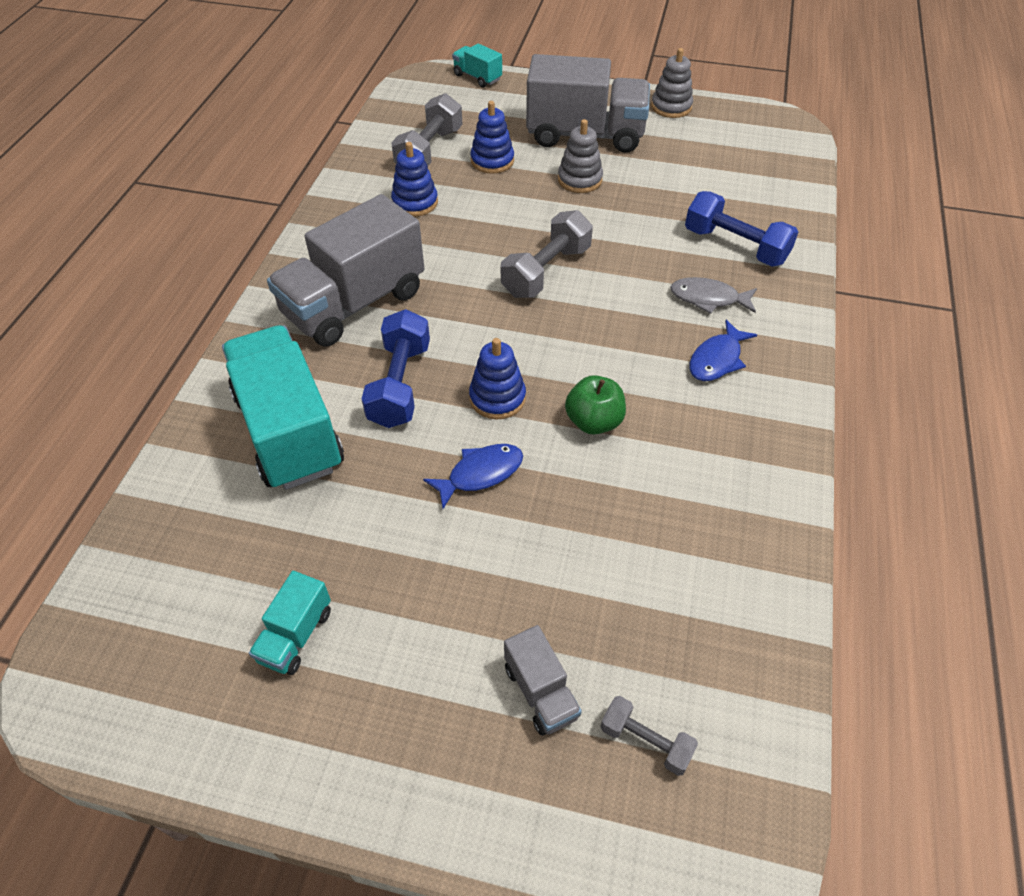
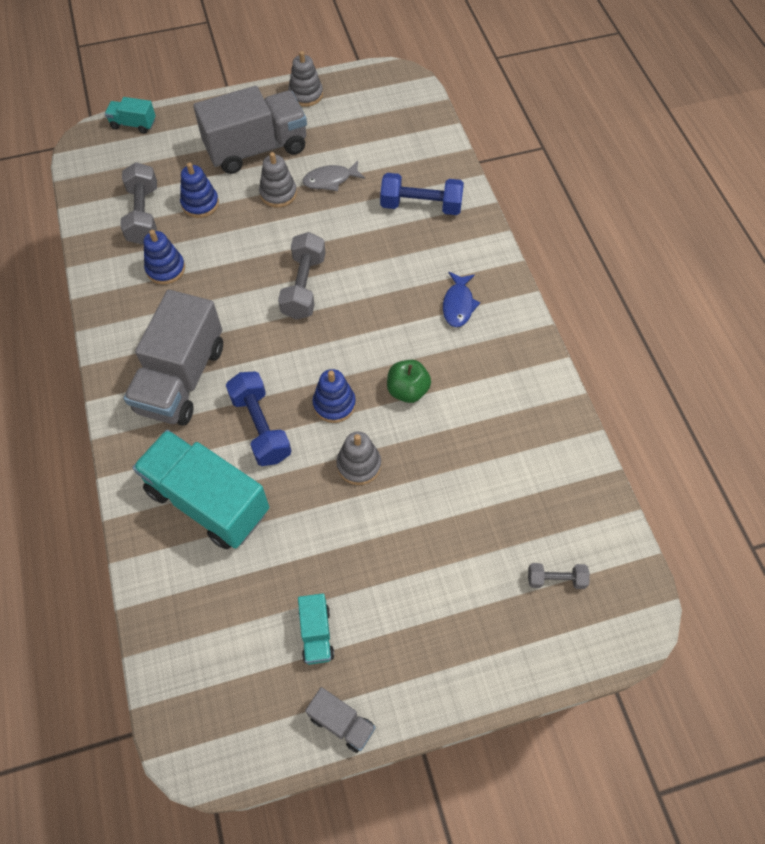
camera: 30 degrees left, 10 degrees up
(480, 474) = (359, 465): blue fish -> grey stacking toy
(541, 692) = (483, 584): grey truck -> grey truck (341, 722)
(708, 298) = (427, 258): grey fish -> grey fish (330, 180)

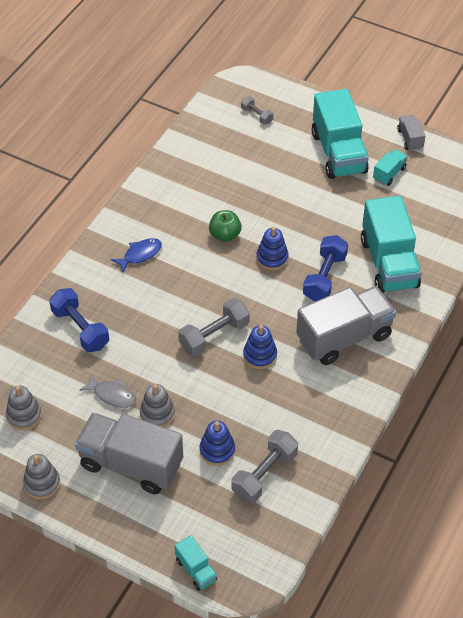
camera: 135 degrees left, 10 degrees down
(165, 269) = (288, 418): blue stacking toy -> blue stacking toy (260, 355)
(359, 465) = (292, 221): grey stacking toy -> grey stacking toy (24, 415)
(405, 611) = (338, 153): none -> turquoise truck

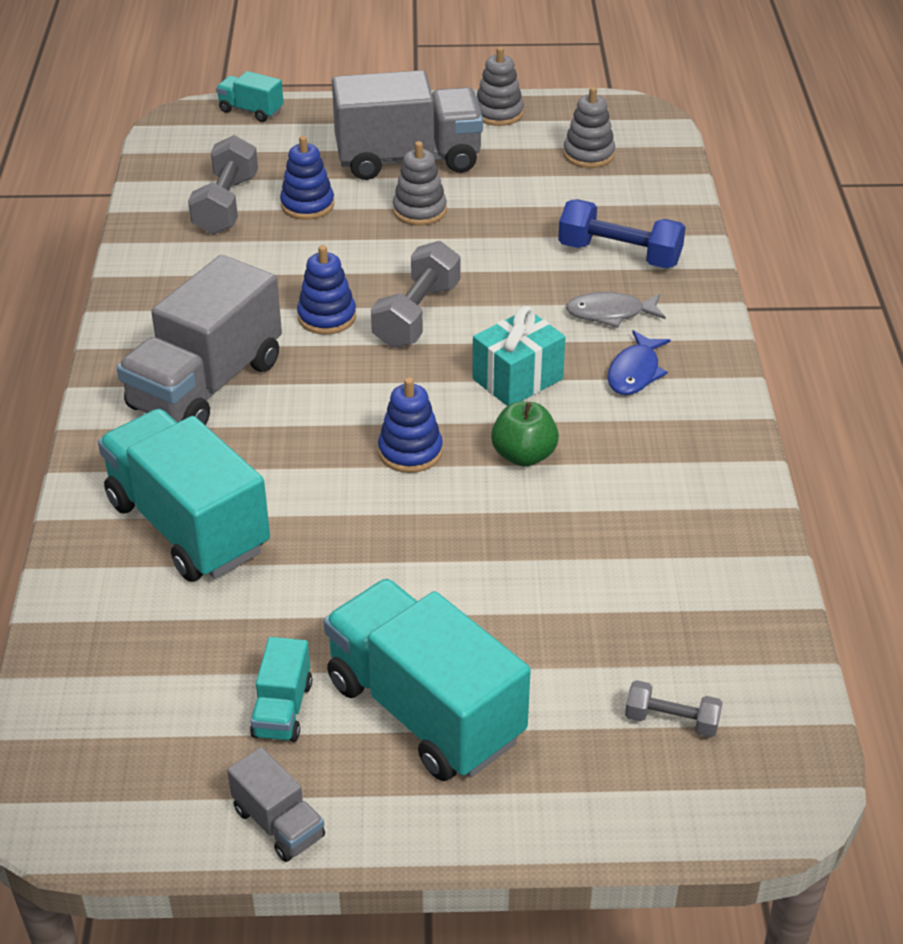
camera: 150 degrees right, 10 degrees down
(112, 395) = (498, 207): grey fish -> grey fish (610, 313)
(196, 275) = (517, 379): none -> turquoise gift
(324, 277) = (295, 458): blue dumbbell -> none

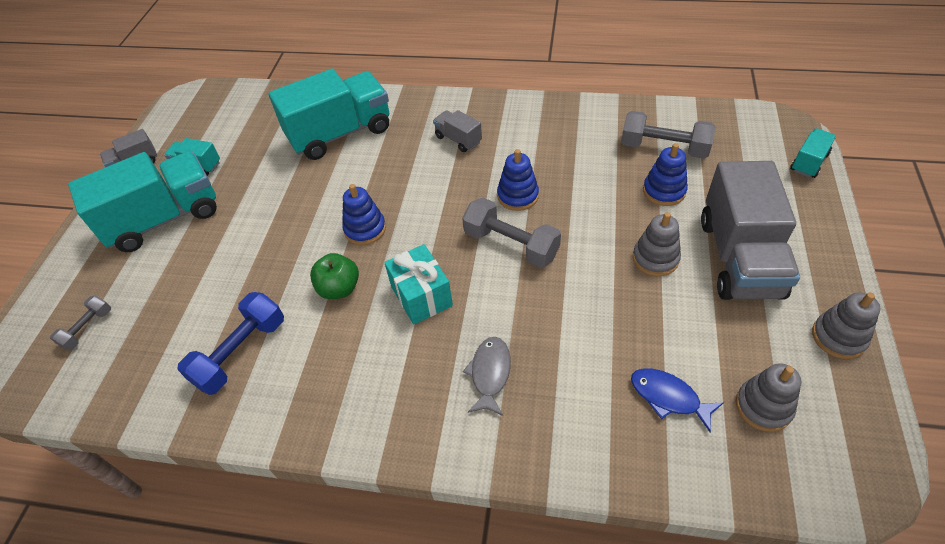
camera: 105 degrees right, 10 degrees up
(206, 385) = (458, 139): grey truck -> grey truck, size x0.46
(619, 255) = (578, 399): blue dumbbell -> blue dumbbell (241, 353)
(635, 372) = (408, 376): blue fish -> blue fish (668, 397)

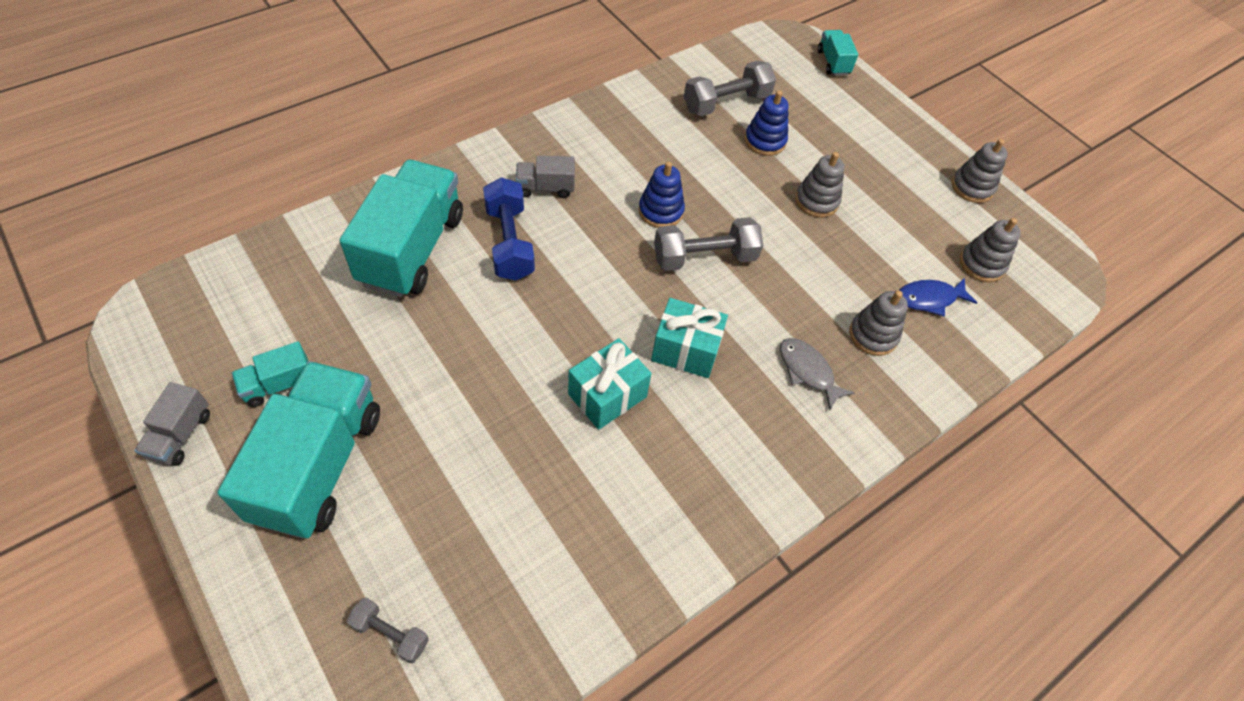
camera: 55 degrees left, 5 degrees up
(88, 329) = (391, 633): grey dumbbell -> grey dumbbell turned 45 degrees counterclockwise
(241, 353) = (590, 518): blue dumbbell -> blue dumbbell (509, 242)
(339, 288) = (607, 395): green apple -> turquoise gift
(365, 229) = (562, 327): blue stacking toy -> none
(578, 387) = (873, 335): none -> grey stacking toy
(739, 257) = (866, 166): grey truck -> none

